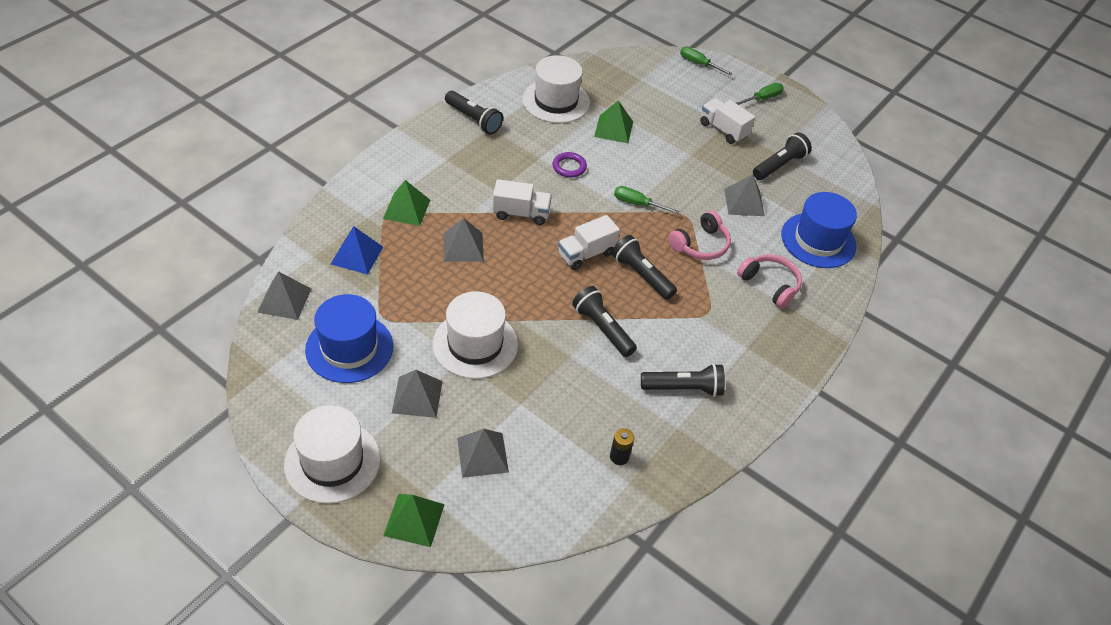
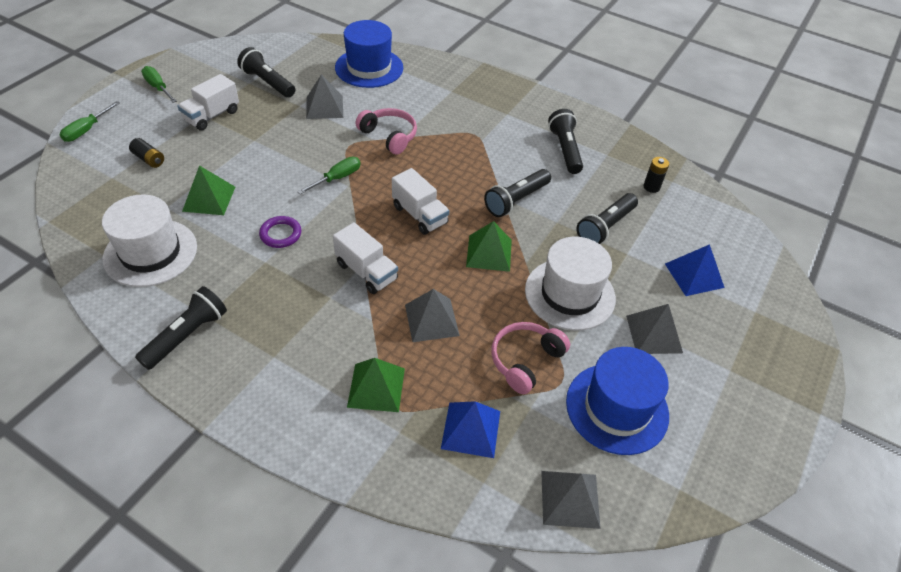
camera: 95 degrees left, 0 degrees up
(332, 461) = (762, 394): white hat -> none
(414, 519) = (784, 317): green pyramid -> green pyramid (489, 253)
(482, 455) = (694, 275): grey pyramid -> blue pyramid
(521, 213) = (366, 272): white truck -> white truck turned 135 degrees clockwise
(637, 204) = (337, 178): green screwdriver -> green screwdriver turned 150 degrees counterclockwise
(641, 275) = (439, 175): black flashlight -> black flashlight (605, 227)
(662, 97) = (149, 159): none -> black battery
(770, 284) = (430, 97): pink headphones -> pink headphones (525, 360)

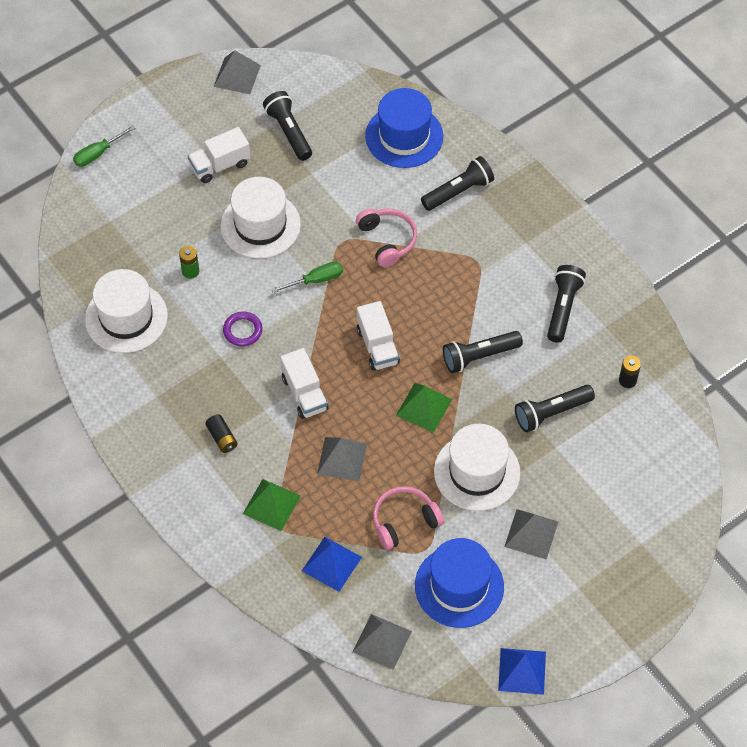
camera: 25 degrees right, 10 degrees up
(149, 159) = (147, 207): black battery -> black battery (222, 438)
(158, 87) = (177, 111): green screwdriver -> none
(187, 336) = (137, 410): black flashlight -> black flashlight (458, 191)
(209, 199) = (190, 271): green pyramid -> green battery
(266, 149) = (260, 225): none -> white hat
(324, 107) = (336, 182): grey pyramid -> grey pyramid (237, 75)
(694, 275) = (606, 490): blue pyramid -> blue pyramid (522, 671)

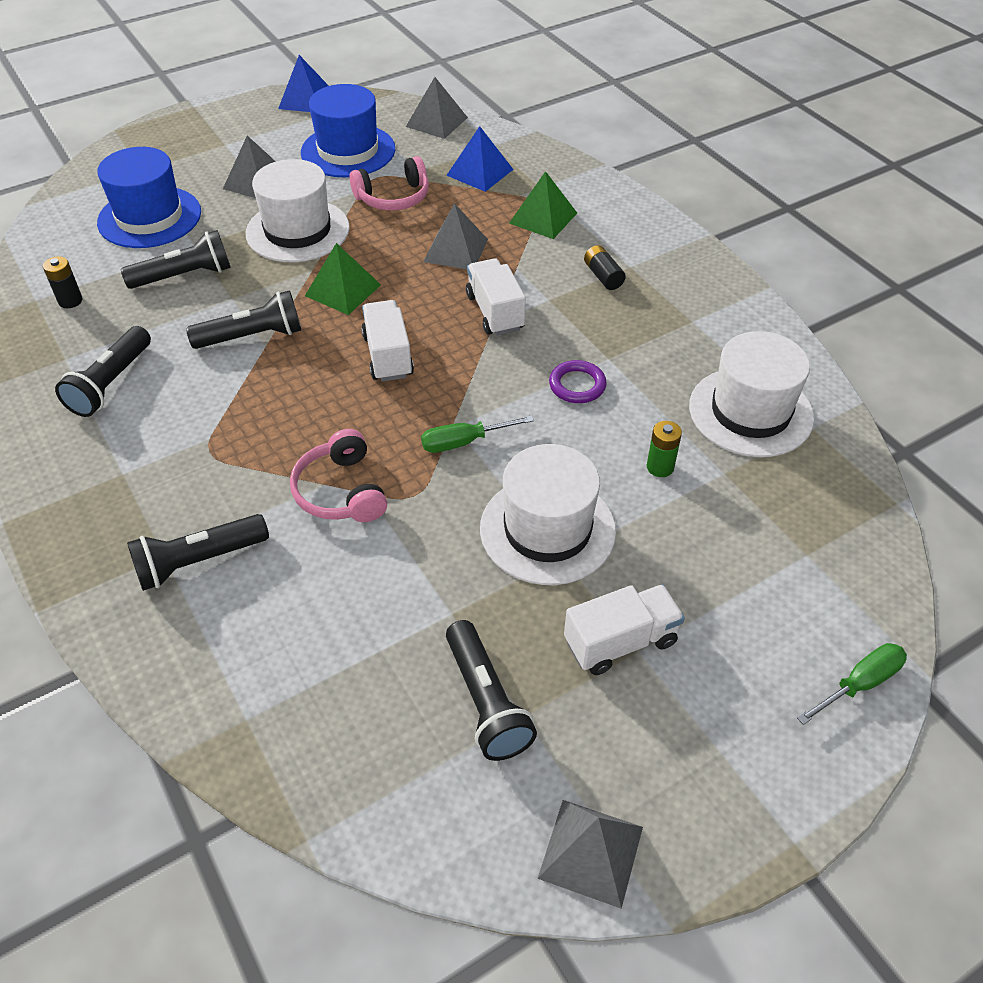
camera: 175 degrees left, 10 degrees down
(404, 136) = (264, 675): blue hat -> blue hat (149, 217)

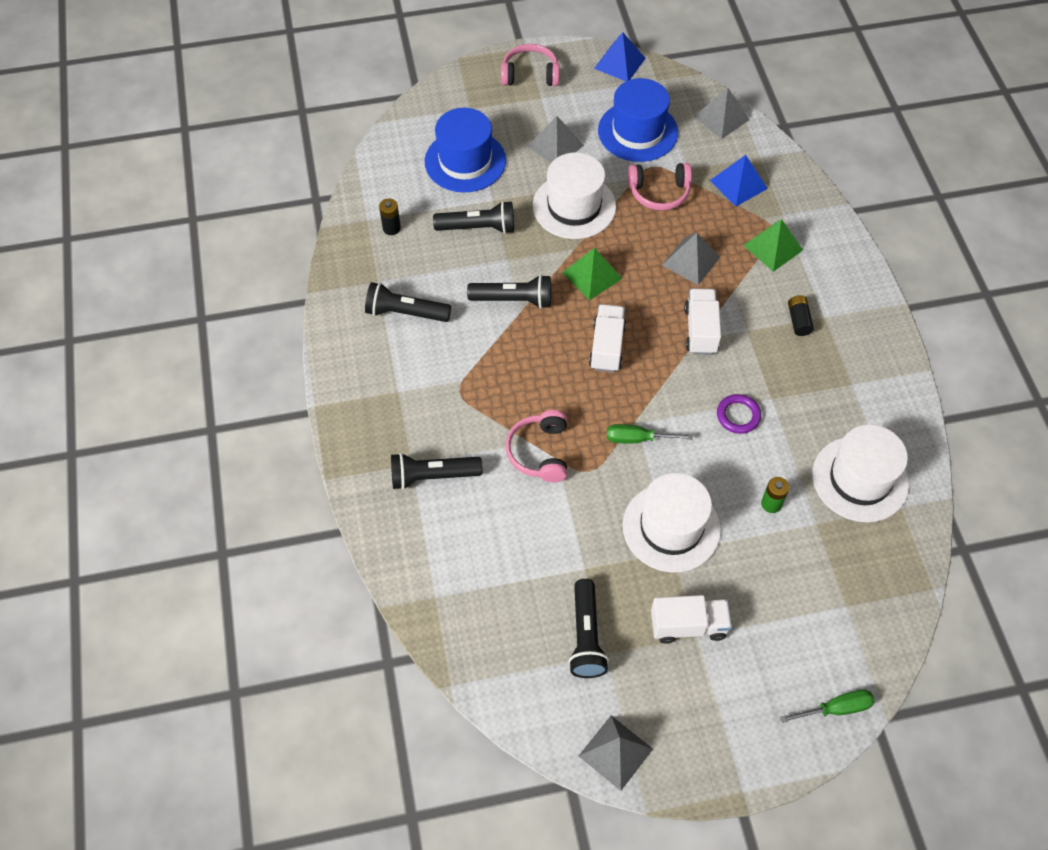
camera: 20 degrees right, 10 degrees up
(111, 383) = (405, 312): black flashlight -> black flashlight turned 60 degrees clockwise
(205, 127) = (530, 74): none -> pink headphones

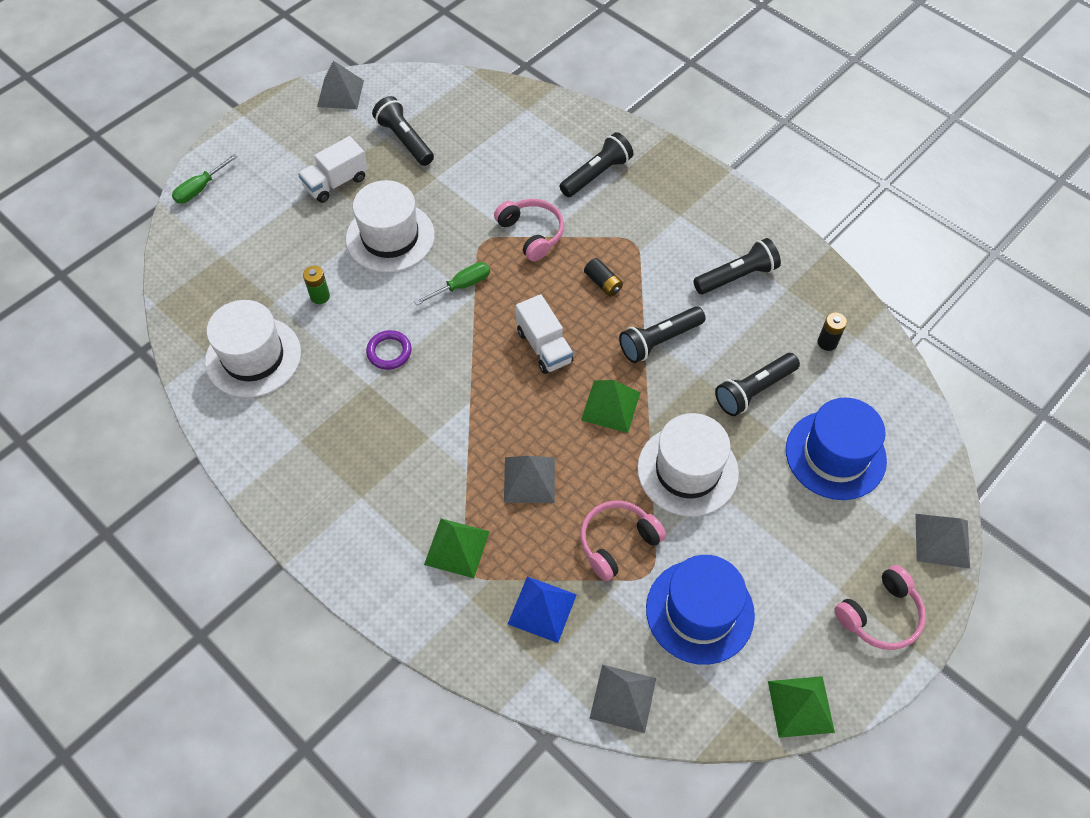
camera: 145 degrees right, 0 degrees up
(555, 146) = (767, 533): grey pyramid -> grey pyramid (942, 540)
(619, 63) = (801, 706): blue pyramid -> green pyramid
(700, 330) = (472, 411): white truck -> none
(798, 320) = (385, 477): black battery -> black battery (603, 283)

